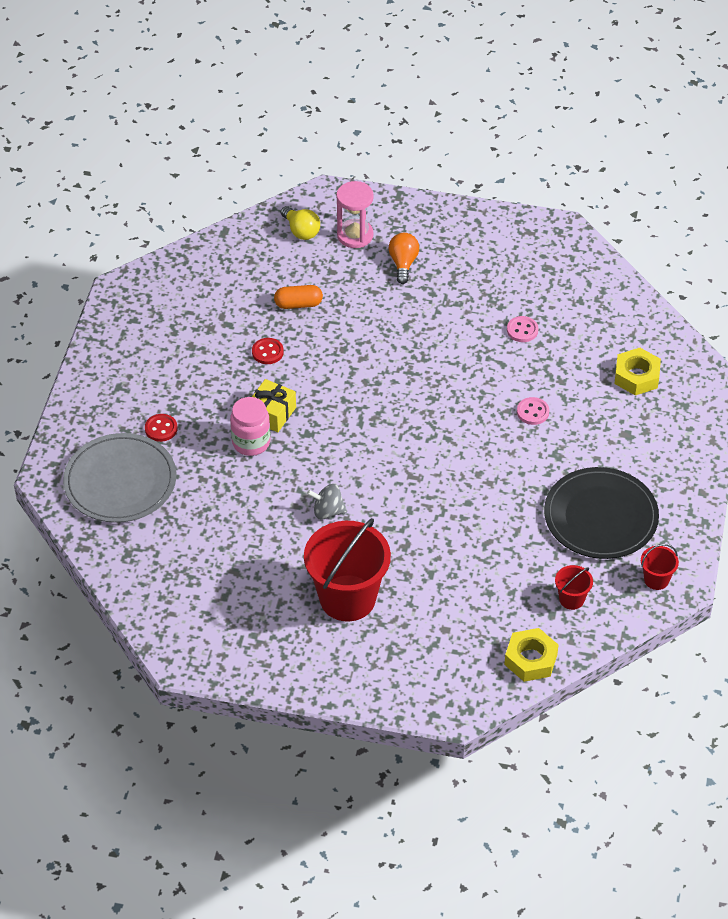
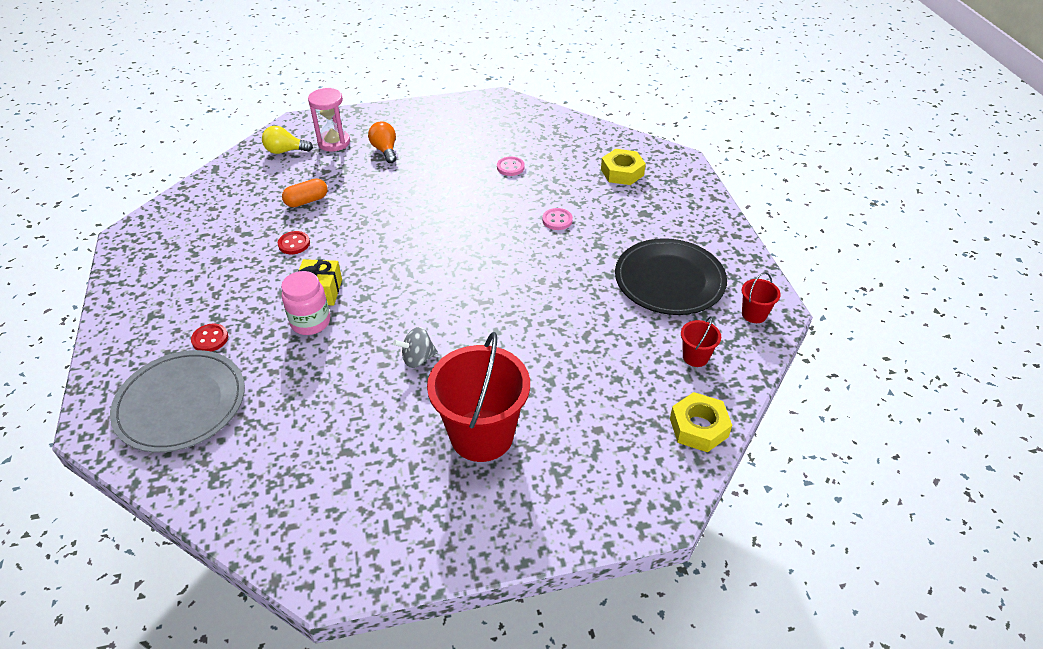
camera: 25 degrees left, 5 degrees down
(301, 231) = (285, 151): yellow light bulb -> yellow light bulb turned 150 degrees clockwise

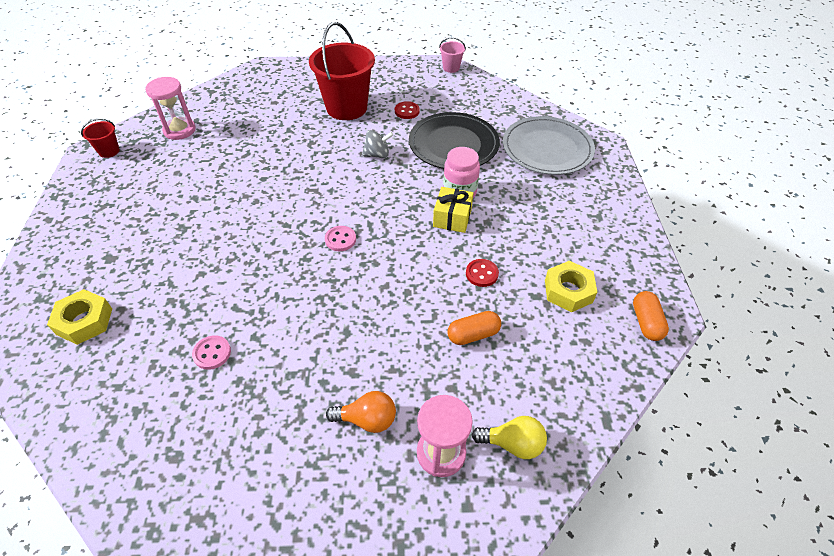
camera: 170 degrees left, 5 degrees up
(153, 226) = (646, 322): none -> orange capsule
(210, 339) = (540, 189): red button -> red button (407, 111)
(312, 572) = (451, 68): none -> pink bucket
(385, 150) = (367, 419): orange light bulb -> orange light bulb turned 75 degrees counterclockwise
(557, 220) = (203, 262): pink button -> pink button (340, 239)
(669, 280) = (148, 186): black plate -> black plate (453, 144)
(695, 357) = (179, 130): red bucket -> pink hourglass
(698, 427) = (212, 95): yellow nut -> yellow nut (568, 291)

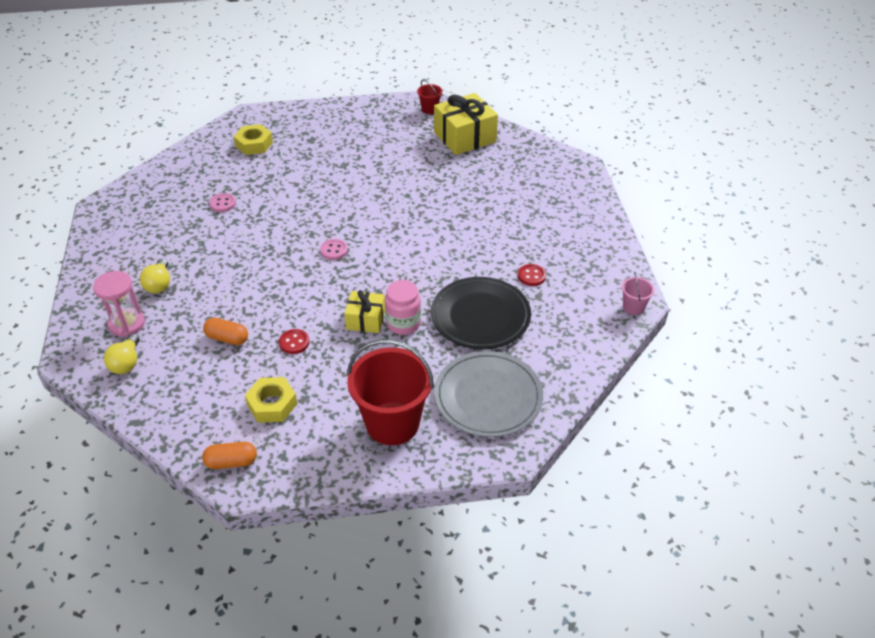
camera: 85 degrees right, 5 degrees down
(179, 130) = (465, 137): pink hourglass -> yellow gift
(346, 108) = (525, 231): red bucket -> red bucket (392, 423)
(367, 419) = (159, 284): orange light bulb -> yellow light bulb
(377, 155) = (452, 261): grey spinning top -> none
(473, 335) = (227, 338): orange capsule -> orange capsule turned 45 degrees counterclockwise

